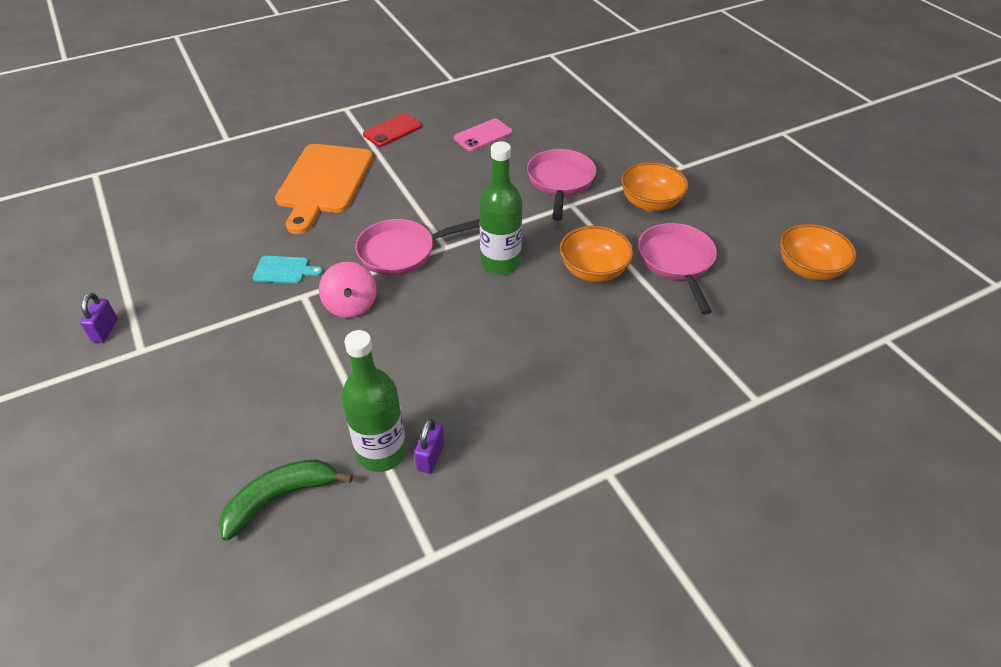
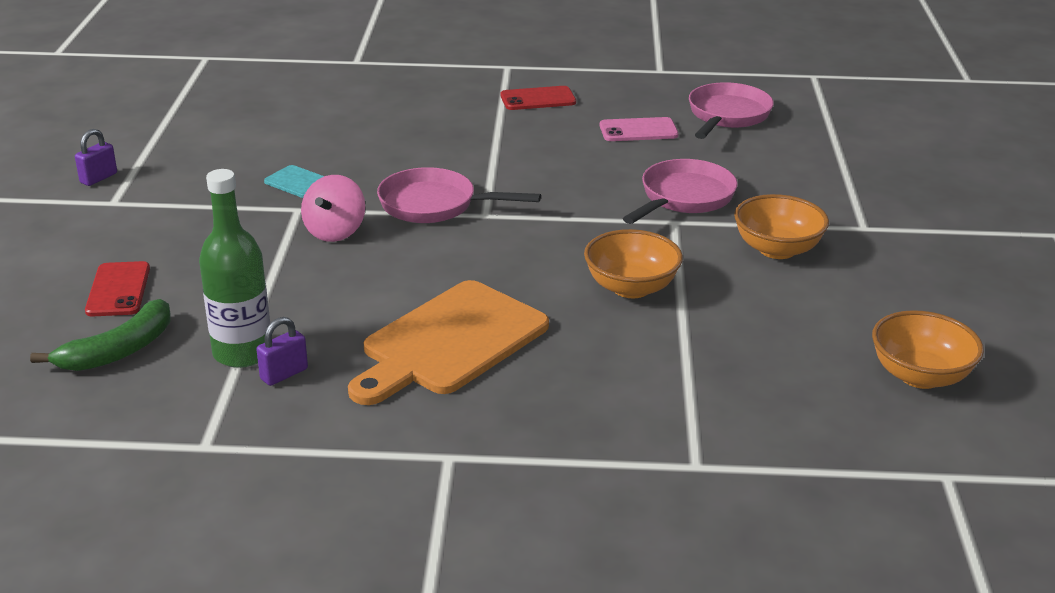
camera: 30 degrees right, 15 degrees down
(225, 437) = (118, 290): none -> red phone
(280, 498) = (119, 350): green banana -> green banana turned 135 degrees clockwise
(324, 182) = (415, 124): orange cutting board -> orange cutting board (450, 342)
(500, 263) = (530, 247): green bottle -> none
(677, 262) = (745, 313): pink pan -> pink pan (727, 116)

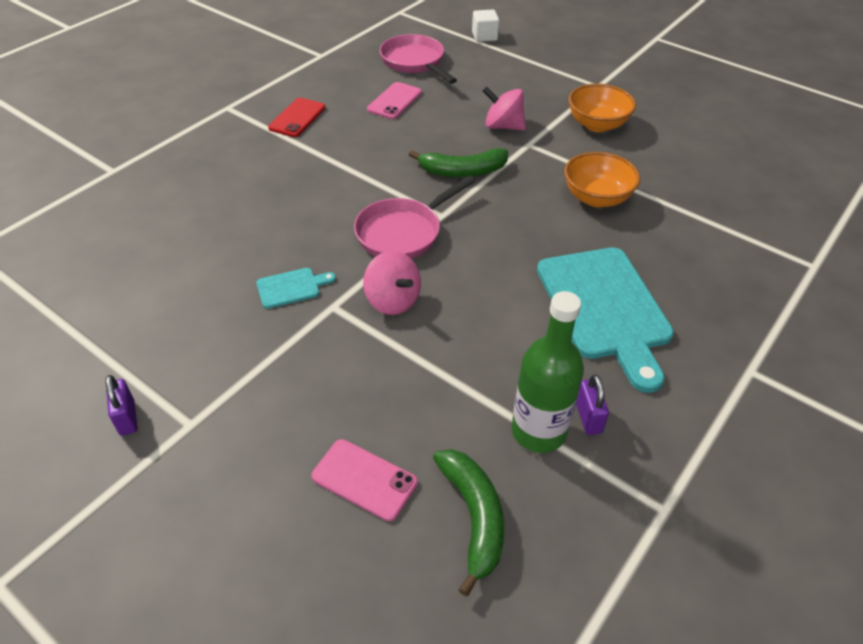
camera: 55 degrees left, 15 degrees up
(118, 290) = (364, 479): red phone -> pink phone
(450, 342) = (605, 308): orange cutting board -> turquoise cutting board
(571, 202) = (463, 171): none -> green banana
(684, 198) = (503, 126): pink pan -> pink spinning top
(849, 133) = (484, 36): none -> white cube
(920, 376) = (766, 146): orange bowl -> none

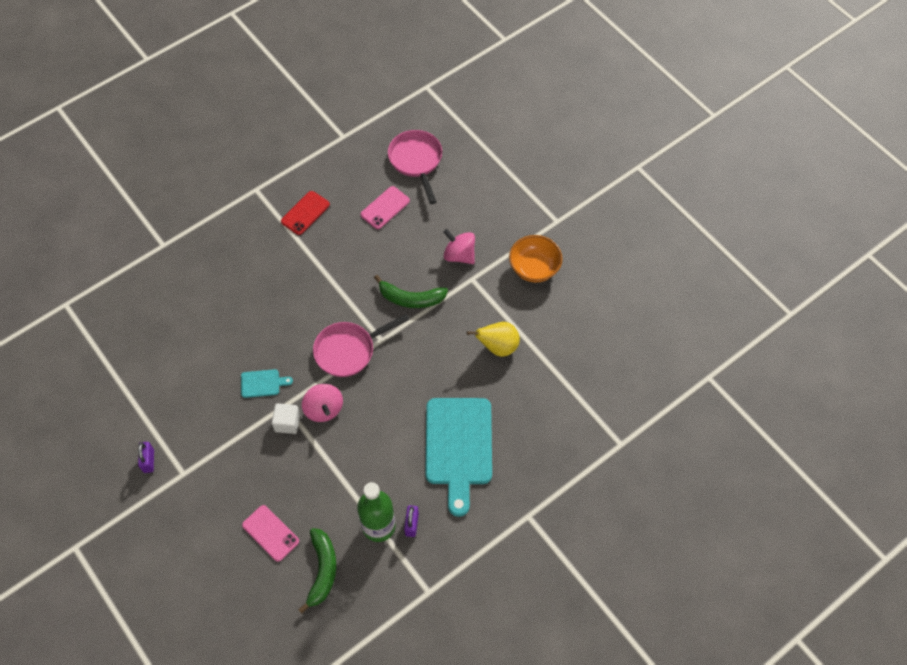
camera: 15 degrees right, 15 degrees up
(484, 36) = (487, 136): white cube -> white cube (287, 423)
(596, 198) = (498, 347): orange bowl -> yellow pear

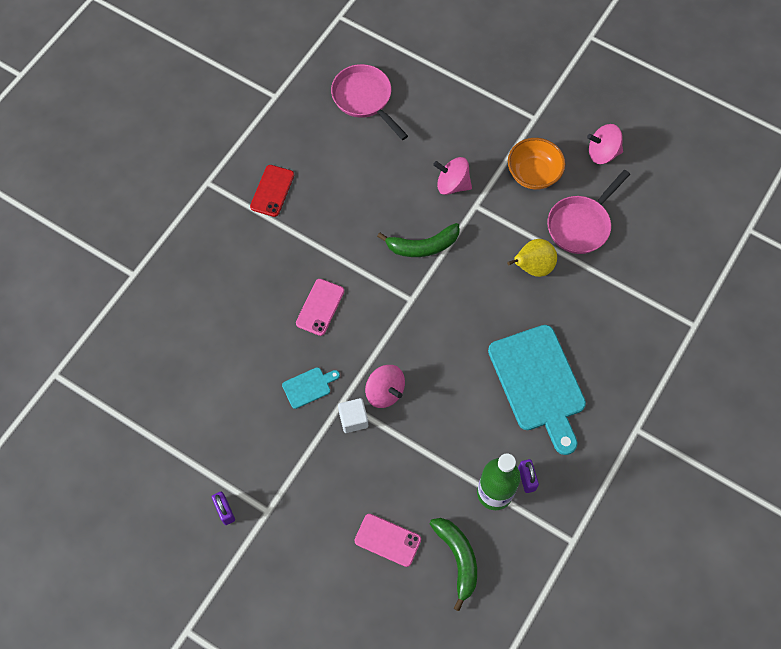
camera: 20 degrees left, 5 degrees up
(348, 350) = (383, 322): pink pan -> pink pan (581, 225)
(385, 208) = (354, 159): pink phone -> pink phone (320, 307)
(603, 269) = (602, 153): none -> pink spinning top

